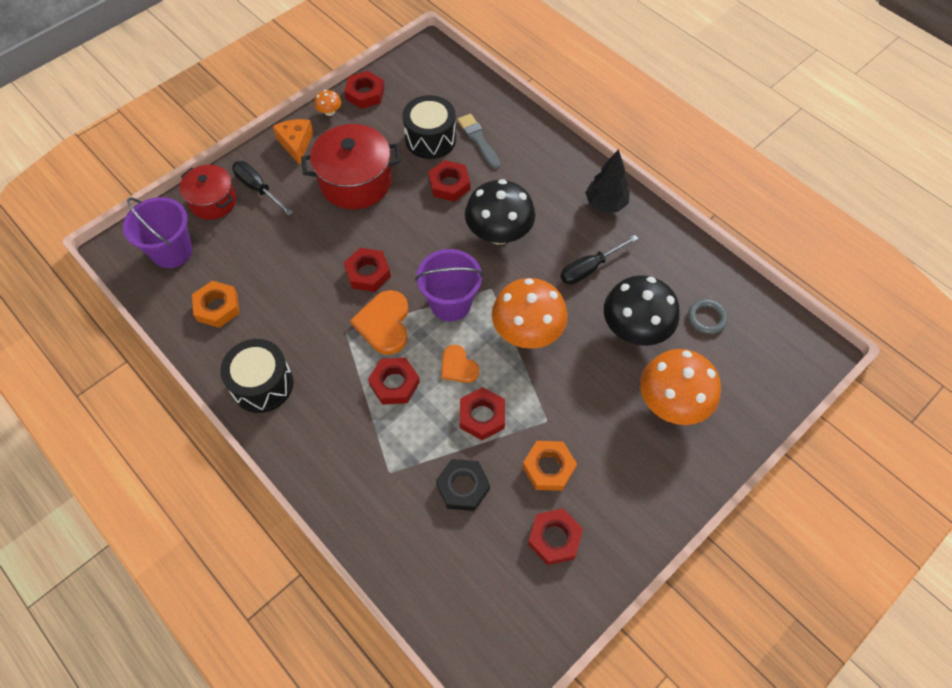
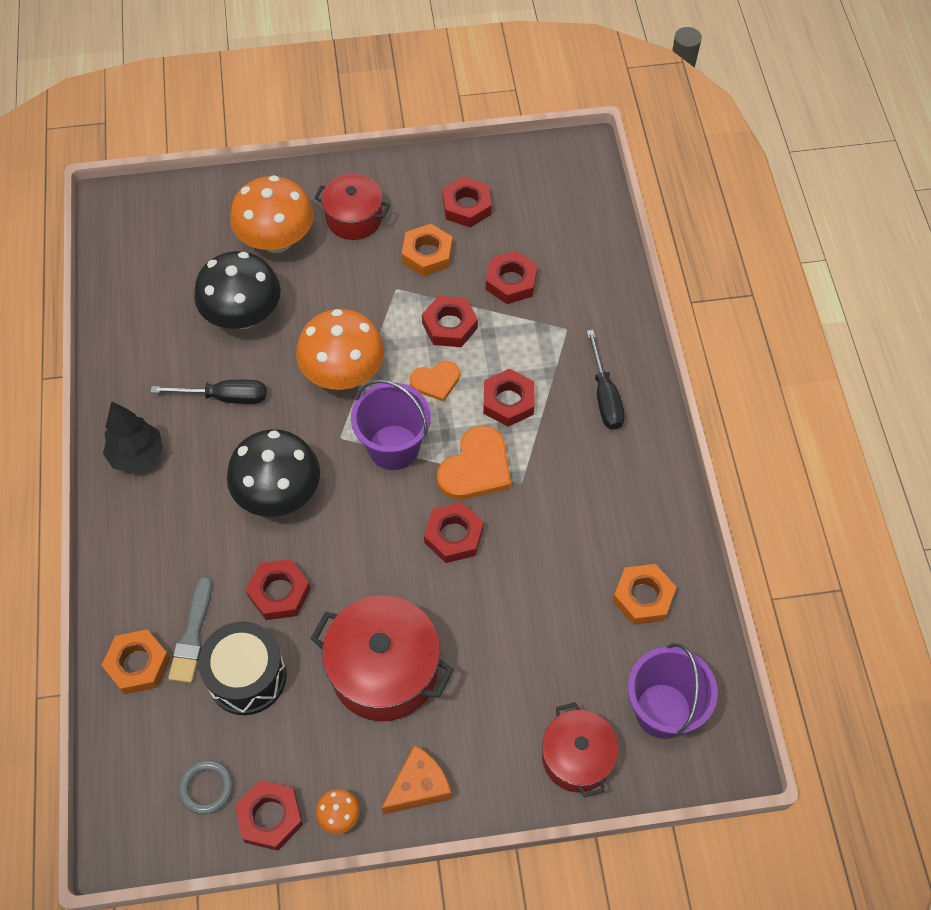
camera: 145 degrees left, 0 degrees up
(258, 189) = (509, 741): black screwdriver -> black screwdriver (605, 396)
(262, 384) = (639, 478): black drum -> none
(296, 144) = (419, 786): orange cheese -> orange cheese turned 150 degrees counterclockwise
(458, 366) = (436, 381): orange heart -> orange heart turned 75 degrees clockwise
(463, 487) = (511, 282): black nut -> red nut
(494, 113) = (138, 664): none -> orange nut
(633, 462) = (354, 218): none -> red pot
(706, 318) = (169, 286): grey ring -> grey ring (206, 788)

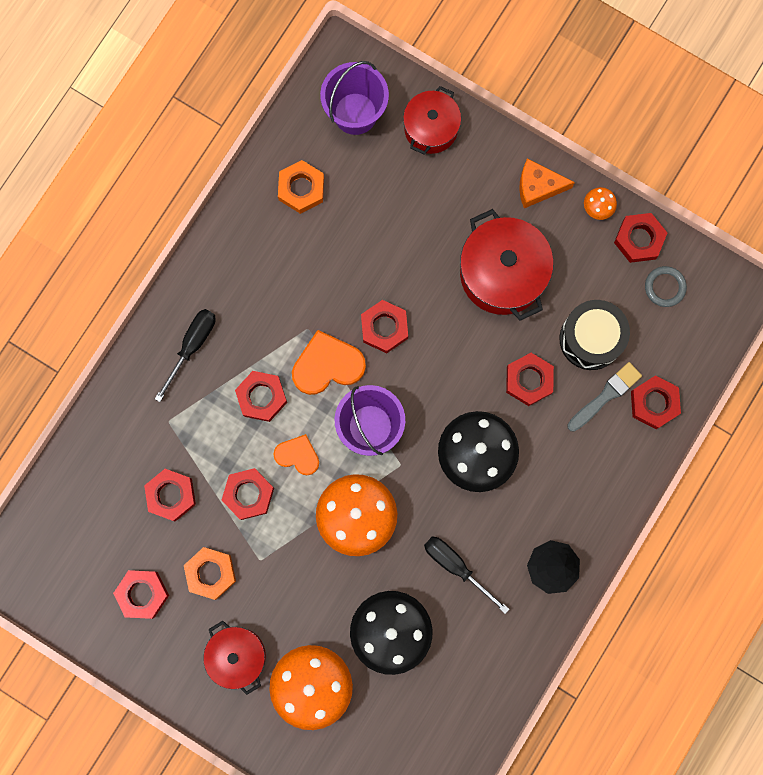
camera: 140 degrees left, 20 degrees up
(138, 664) = (654, 403): orange nut -> red nut

